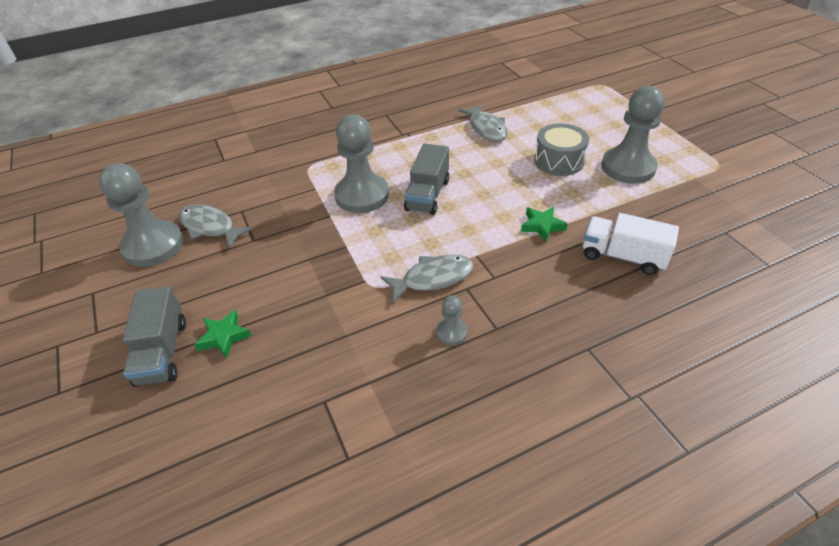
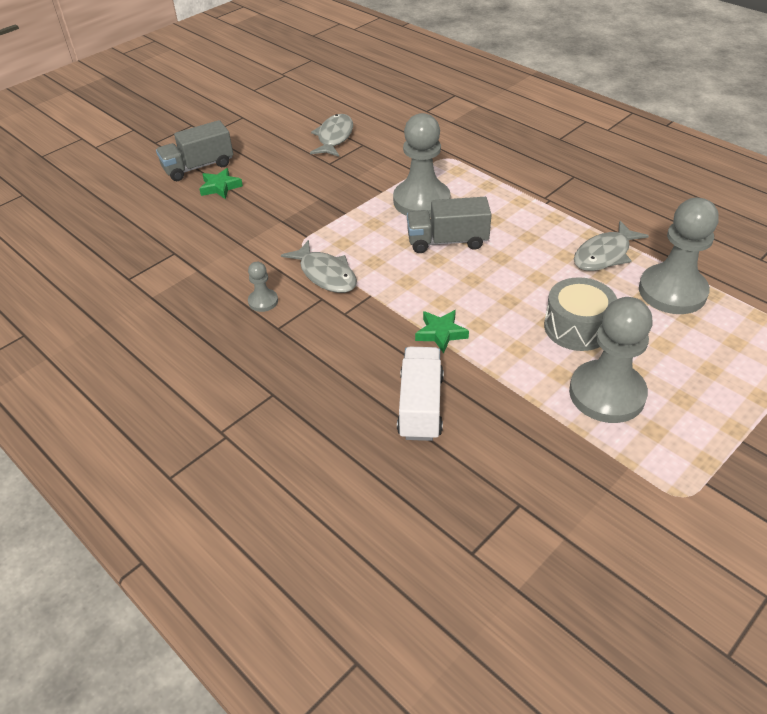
camera: 70 degrees right, 0 degrees up
(153, 246) = (300, 121): grey pawn -> grey pawn (672, 291)

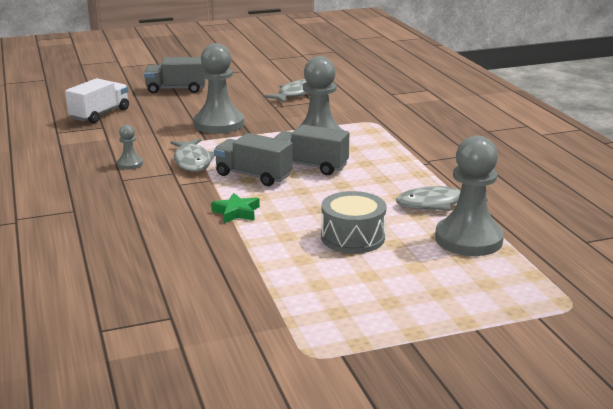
camera: 25 degrees right, 20 degrees down
(220, 187) = (178, 102): green star -> none
(407, 274) = (253, 175): none -> grey truck
(420, 406) = (168, 245): white truck -> white truck (100, 114)
(607, 394) = (326, 280): grey pawn -> grey pawn (219, 124)

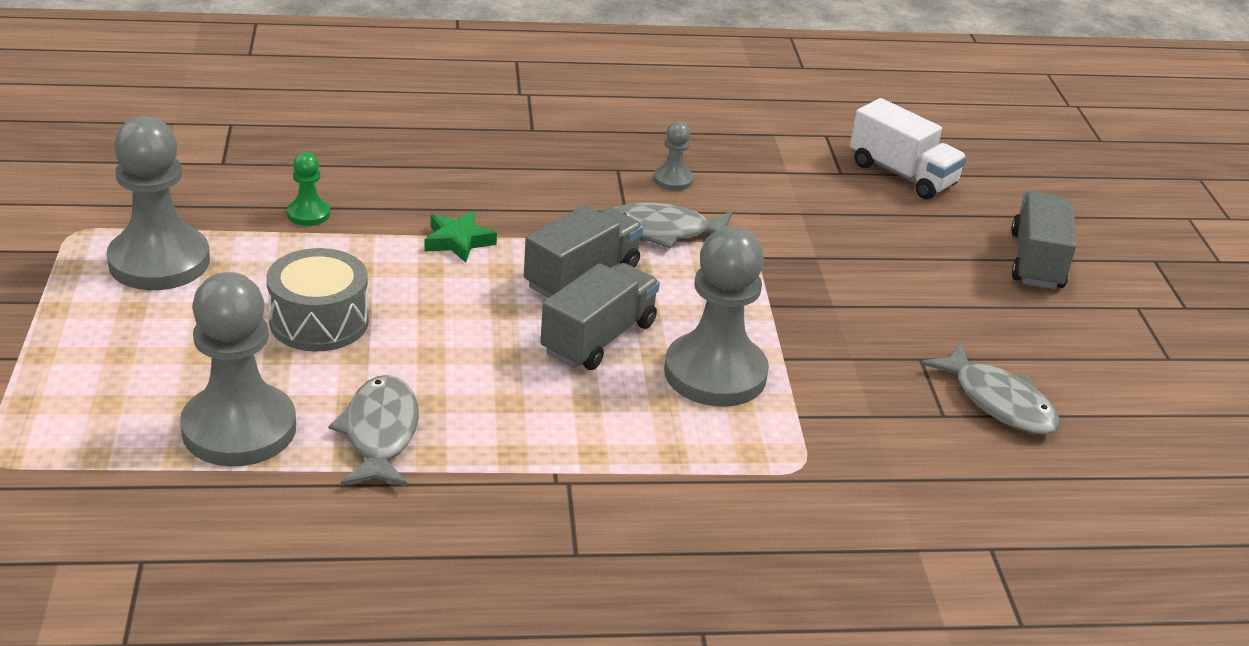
camera: 100 degrees right, 10 degrees up
(219, 124) = (829, 280): grey pawn -> grey pawn (159, 262)
(230, 266) = (308, 214): none -> green pawn

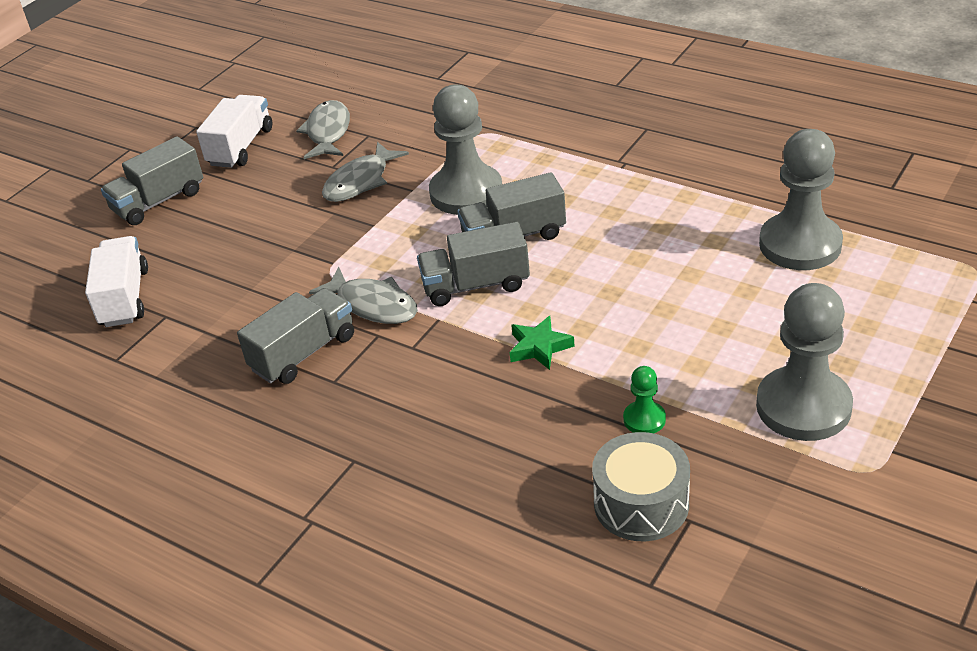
camera: 135 degrees left, 5 degrees up
(319, 321) = (700, 307): grey drum -> grey drum (641, 503)
(380, 433) = (709, 216): grey fish -> grey fish (360, 181)
(673, 180) = (304, 353): grey pawn -> grey truck
(1066, 348) = (241, 147): none -> white truck

